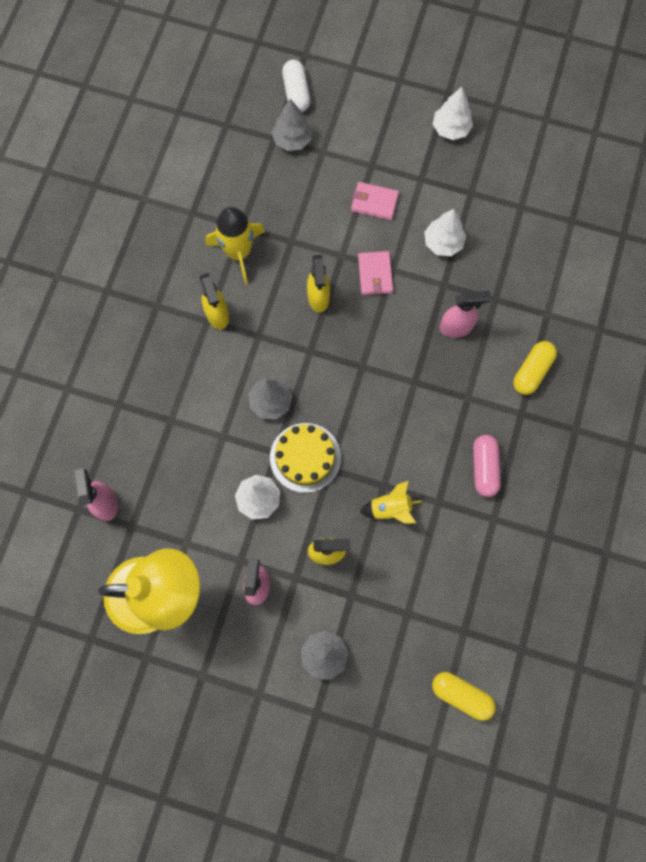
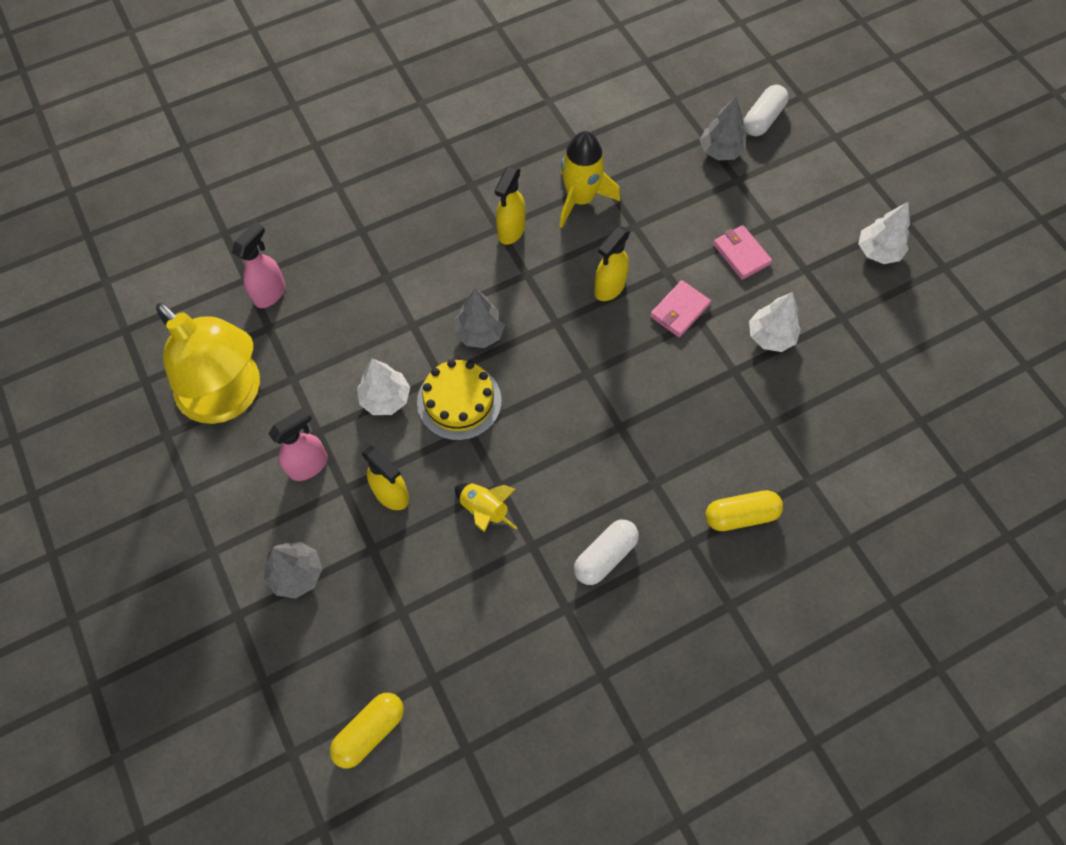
camera: 45 degrees right, 10 degrees down
(456, 327) = (707, 415): pink spray bottle -> none
(461, 695) = (370, 731): yellow capsule -> yellow capsule turned 60 degrees clockwise
(484, 468) = (605, 556): pink capsule -> white capsule

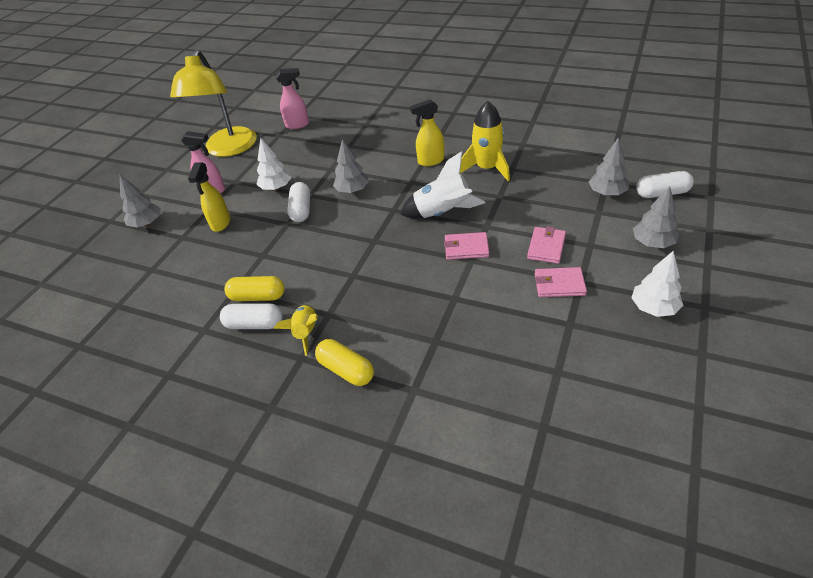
camera: 55 degrees right, 20 degrees down
(370, 731) = (69, 302): yellow capsule -> yellow capsule (258, 296)
(459, 401) = (301, 210): yellow cake -> white capsule
(484, 510) = (241, 259): yellow rocket -> yellow rocket (306, 332)
(609, 288) = (443, 213): yellow spray bottle -> white rocket
(770, 336) = (503, 298): white tree -> none
(794, 285) = (559, 284): none -> pink wallet
(812, 184) = (652, 243): none -> grey tree

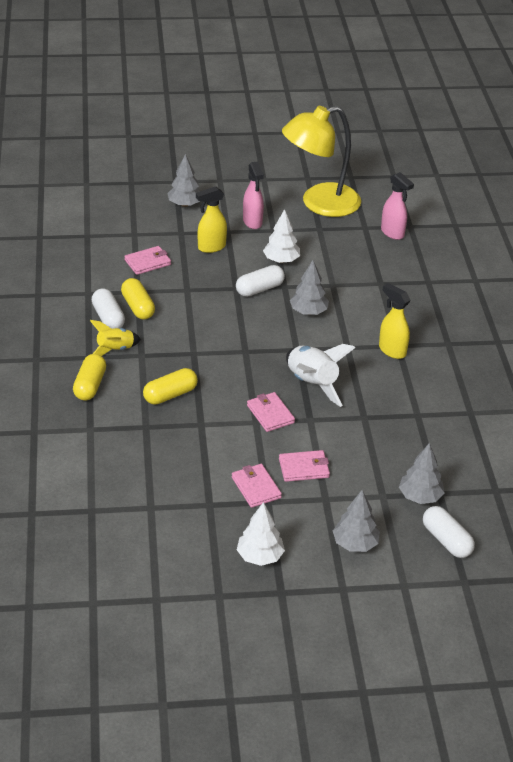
camera: 55 degrees right, 5 degrees down
(200, 271) = (148, 262): none -> pink wallet
(400, 308) = (170, 395): none -> yellow capsule
(486, 168) = (406, 396): yellow rocket -> none

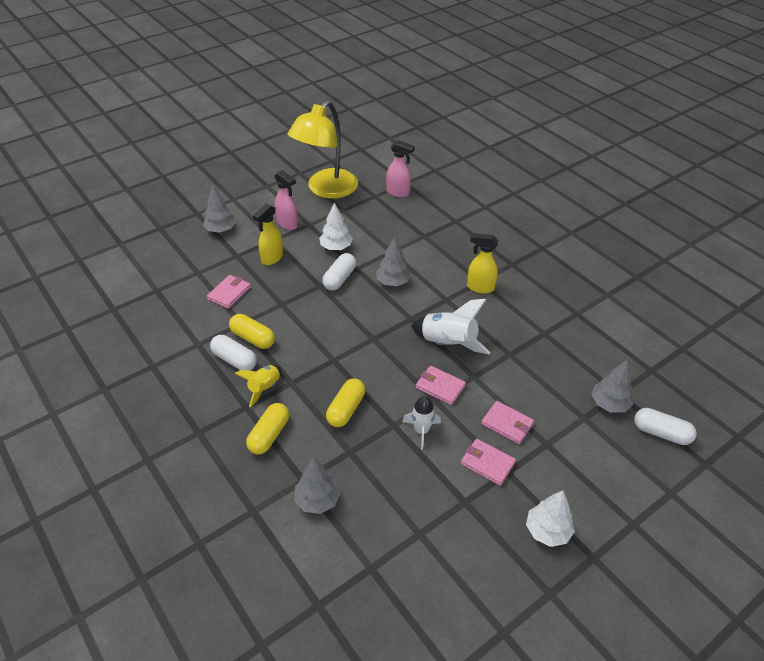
camera: 30 degrees left, 5 degrees up
(90, 385) = (269, 435): yellow capsule -> yellow capsule turned 45 degrees clockwise
(221, 439) = (421, 430): none -> white rocket
(304, 468) = (507, 424): pink wallet -> pink wallet turned 75 degrees clockwise
(355, 544) = (604, 474): grey tree -> grey tree (317, 500)

